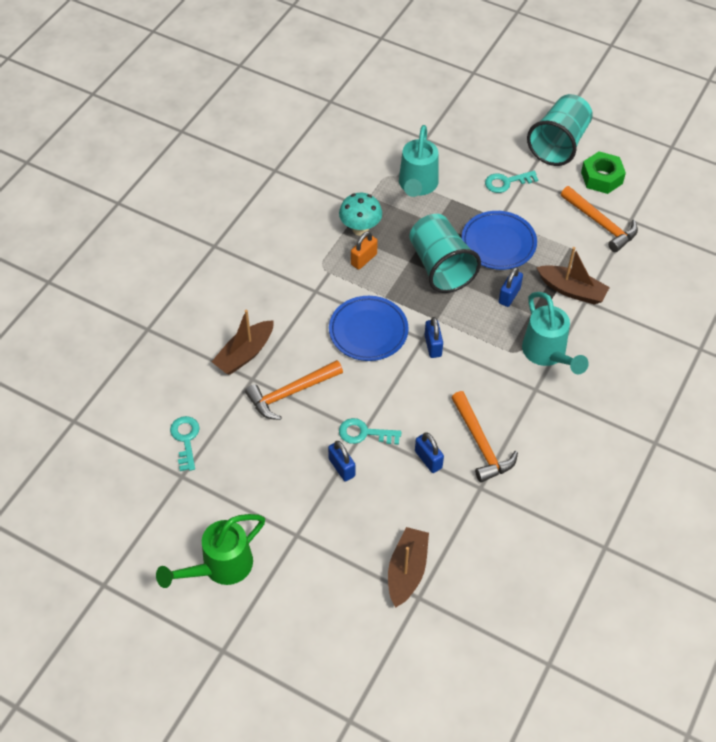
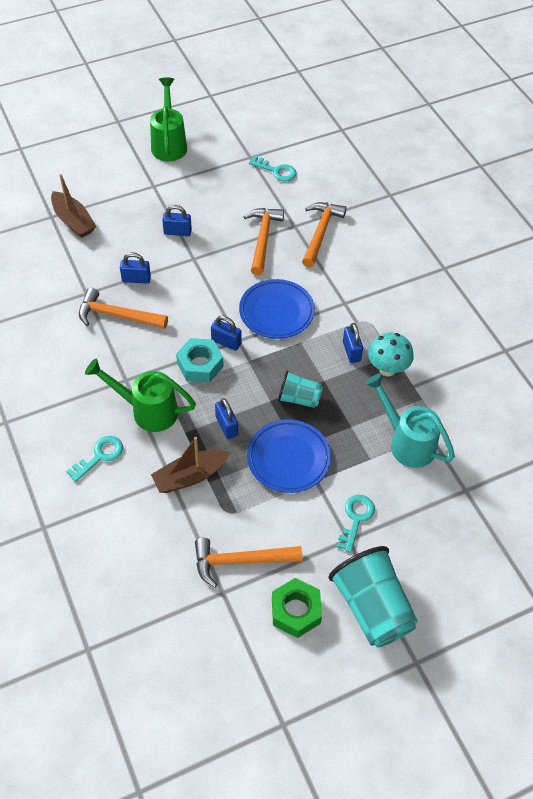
camera: 125 degrees right, 0 degrees up
(245, 354) = (320, 233): brown boat -> orange hammer
(364, 259) = (351, 351): orange padlock -> blue padlock
(364, 433) = (191, 258): turquoise key -> turquoise key (99, 456)
(440, 266) = (299, 398): turquoise cup -> turquoise cup, size x0.55
(472, 348) = (200, 365): none -> turquoise nut
(547, 354) = (147, 410): turquoise watering can -> green watering can

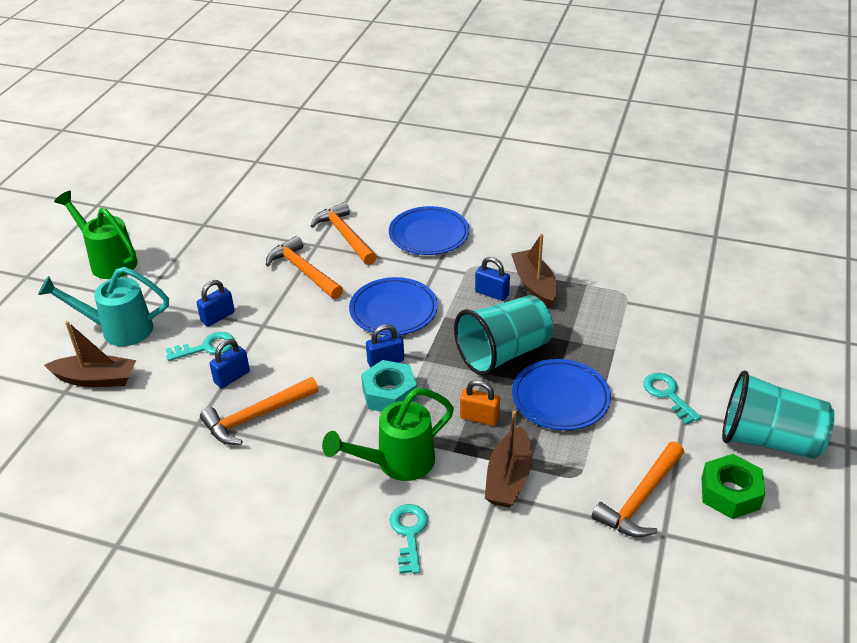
camera: 45 degrees left, 15 degrees down
(226, 426) = (479, 417): blue padlock -> orange padlock
(276, 171) = (242, 219): turquoise key -> turquoise key (206, 347)
(299, 398) = (503, 353): turquoise cup -> turquoise cup, size x1.81
(373, 275) = (429, 235): none -> blue plate
(387, 369) = (534, 285): turquoise mushroom -> brown boat
(406, 442) = (619, 319): turquoise watering can -> turquoise watering can (118, 330)

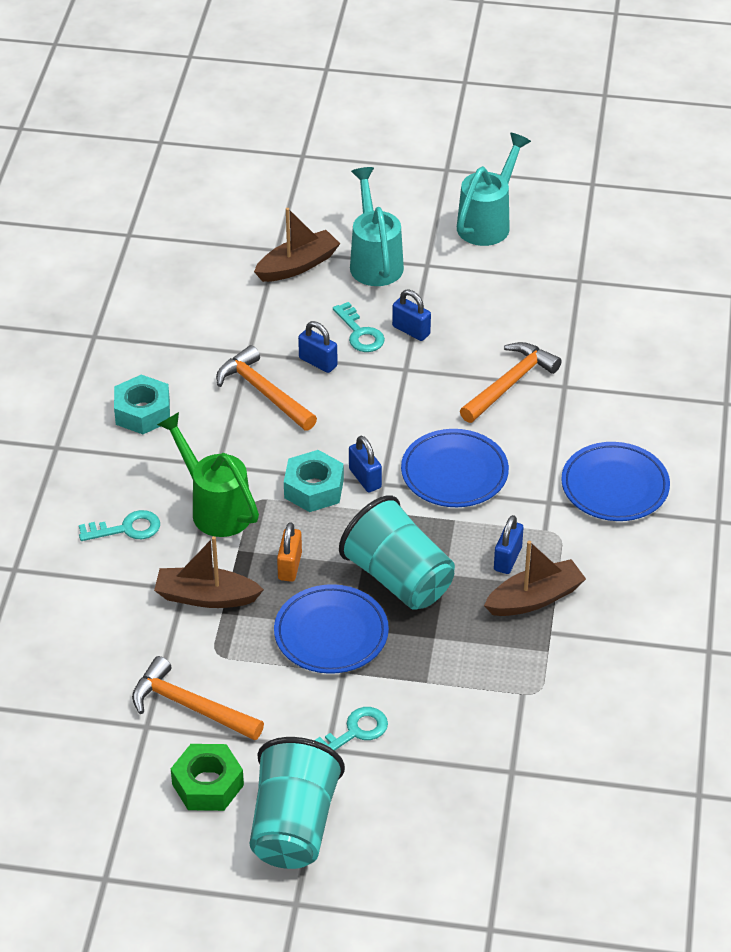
camera: 80 degrees right, 5 degrees up
(96, 379) = (297, 265): brown boat -> brown boat turned 120 degrees counterclockwise
(108, 261) = (488, 222): green watering can -> turquoise watering can
(249, 510) = (142, 412): none -> turquoise nut
(345, 236) = (590, 408): orange hammer -> none

